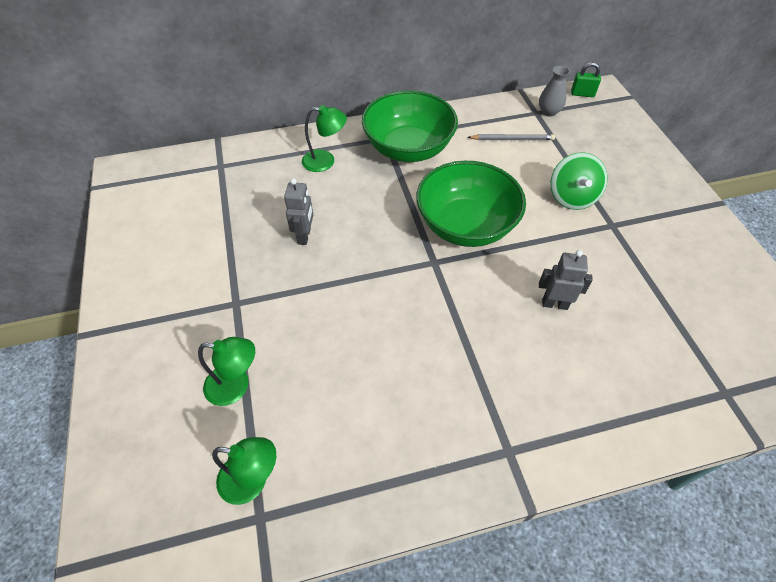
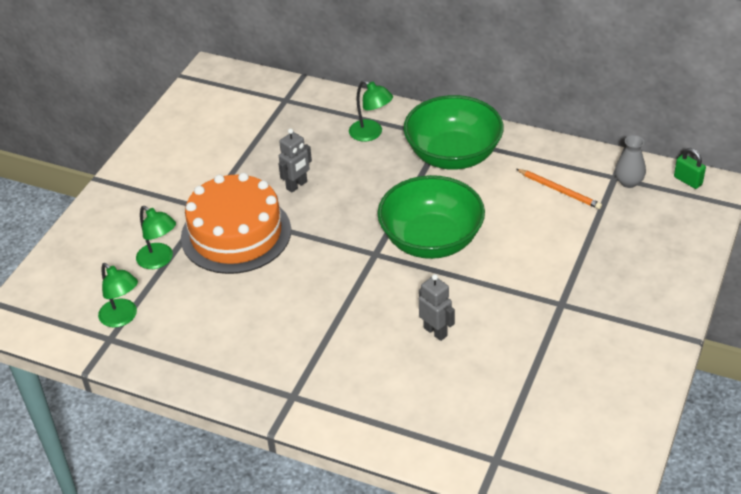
camera: 40 degrees right, 10 degrees down
(290, 312) = (236, 233): none -> orange cake
(512, 139) = (559, 190): grey pencil -> orange pencil
(572, 197) = (553, 264): green spinning top -> none

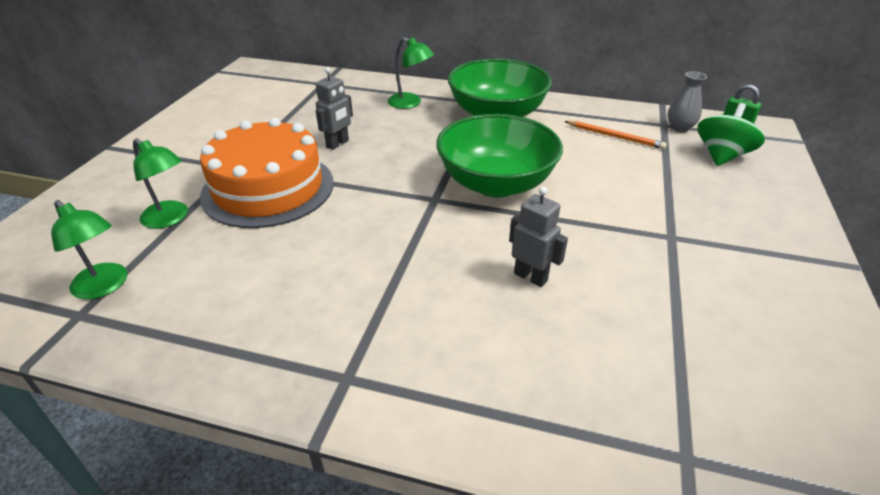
camera: 10 degrees left, 5 degrees down
(650, 220) = (721, 156): none -> green spinning top

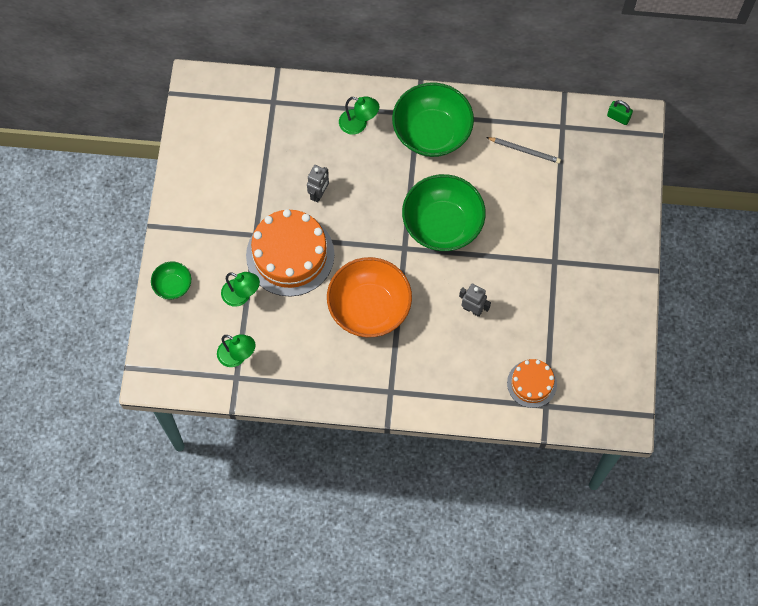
camera: 10 degrees left, 30 degrees up
(84, 198) = (173, 285): none -> green bowl
(356, 254) = (369, 307): none -> orange bowl
(614, 136) = (524, 150): orange pencil -> grey pencil
(648, 407) = (532, 383): none -> orange cake
(679, 127) = (574, 129): grey vase -> none
(721, 156) = (599, 165): green spinning top -> none

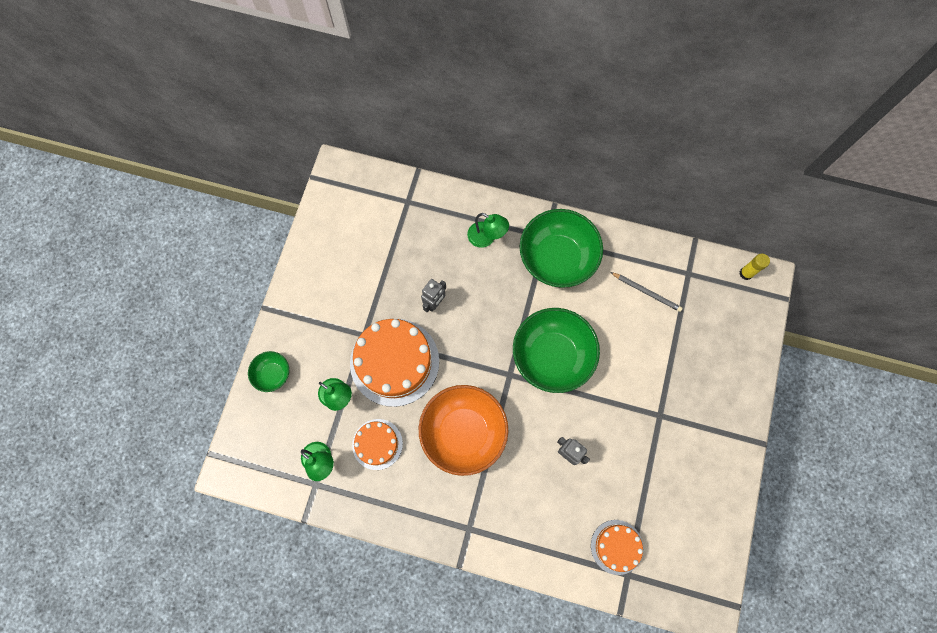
camera: 10 degrees right, 5 degrees up
(288, 332) = (377, 444): none -> orange cake
(618, 117) = (746, 273): green padlock -> yellow glue stick

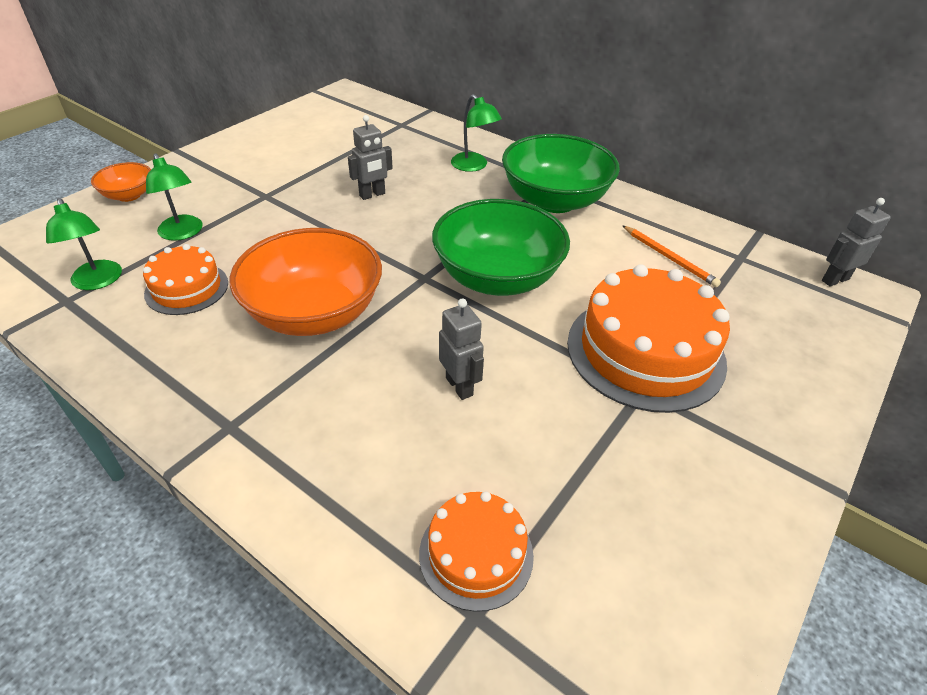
camera: 20 degrees right, 30 degrees down
(273, 374) = (129, 195): green bowl -> orange bowl
(394, 362) = (281, 225): orange cake -> orange cake (645, 351)
(646, 292) = (669, 258): grey pencil -> orange pencil
(746, 273) = (834, 280): yellow glue stick -> grey robot

